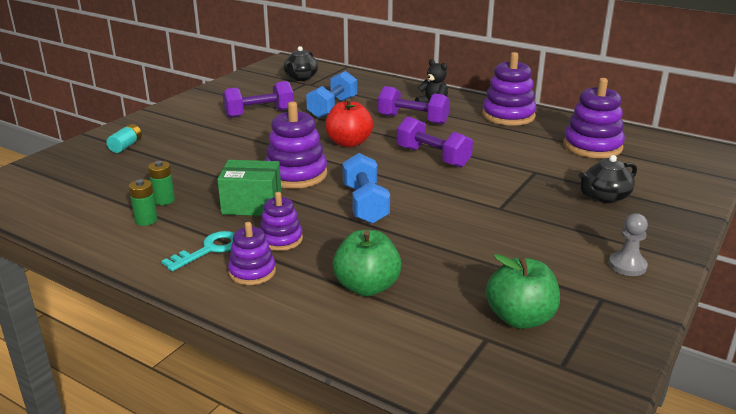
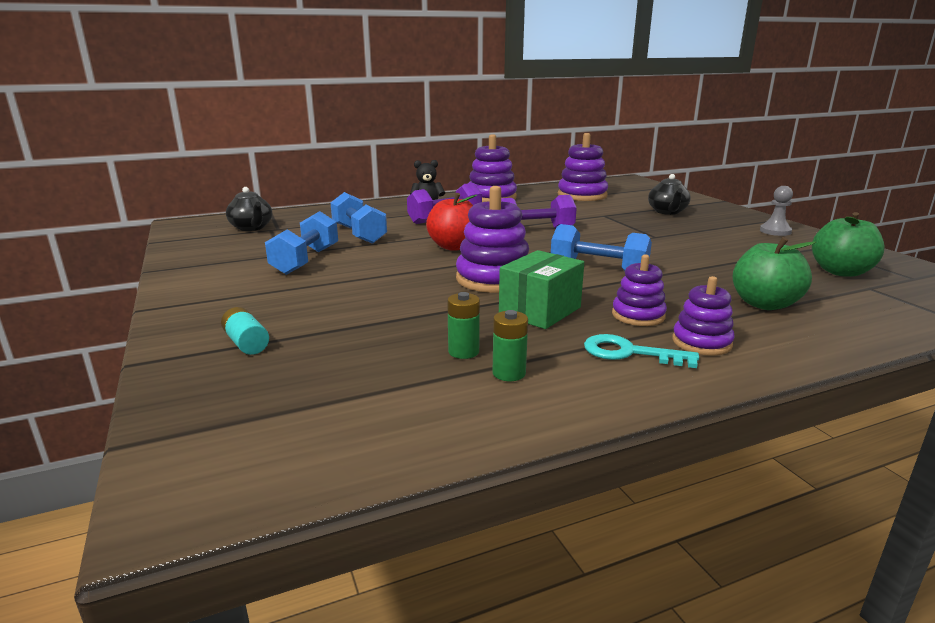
camera: 55 degrees left, 5 degrees down
(209, 250) = (630, 353): turquoise key -> turquoise key turned 60 degrees counterclockwise
(259, 114) = (306, 261): purple dumbbell -> blue dumbbell

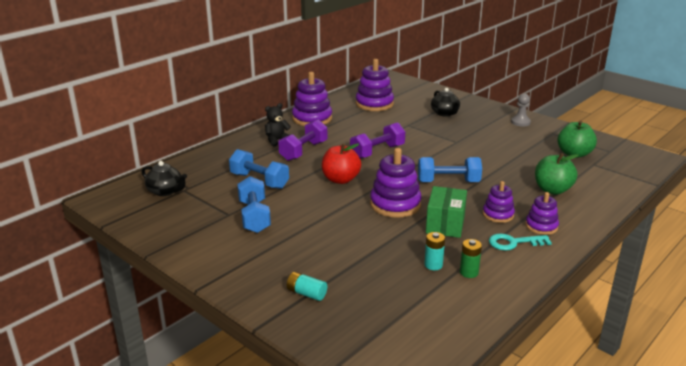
camera: 25 degrees left, 5 degrees up
(463, 352) = (433, 265): green battery -> turquoise battery

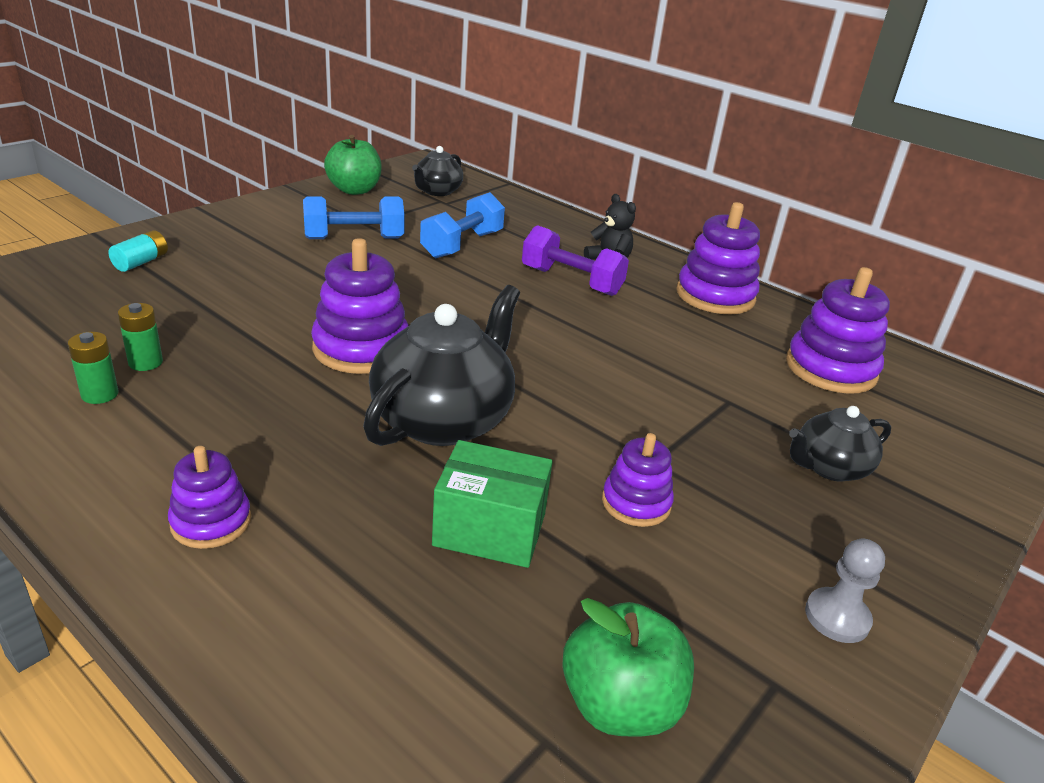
camera: 85 degrees right, 5 degrees up
(340, 179) = (462, 306): red apple -> none
(377, 152) = (578, 350): purple dumbbell -> none
(433, 265) = (145, 362): turquoise battery -> green battery
(445, 224) = (271, 392): green box -> green box (489, 529)
(448, 182) = (443, 419): blue dumbbell -> black teapot
(498, 214) = (285, 465): purple stacking toy -> purple stacking toy (636, 503)
(514, 243) = (165, 466): turquoise key -> none
(552, 190) = (382, 586): green apple -> green apple (354, 190)

